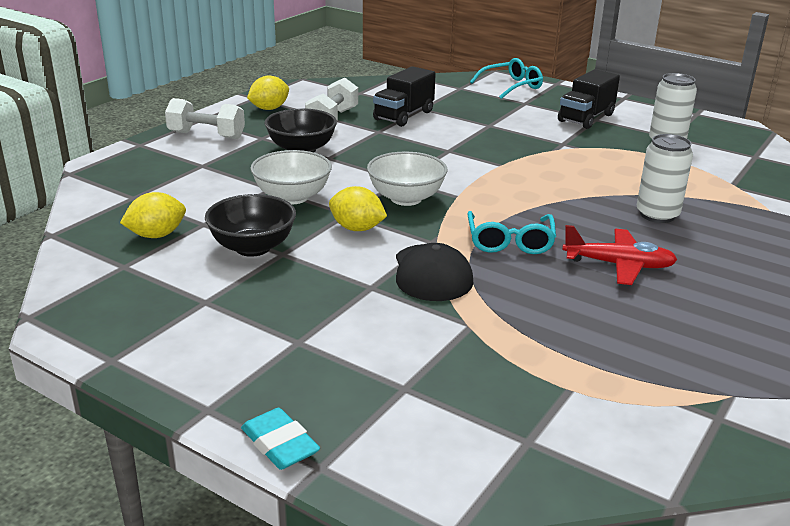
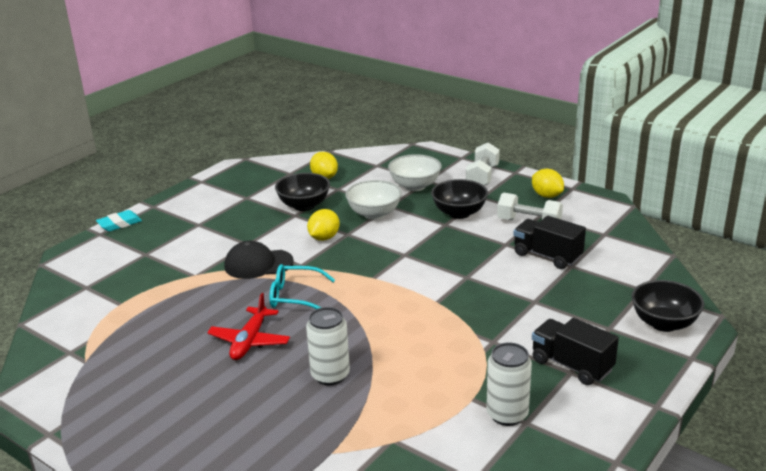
camera: 95 degrees right, 0 degrees up
(406, 198) = (370, 256): white bowl -> white bowl (415, 186)
(511, 86) = (664, 323): turquoise glasses -> black bowl

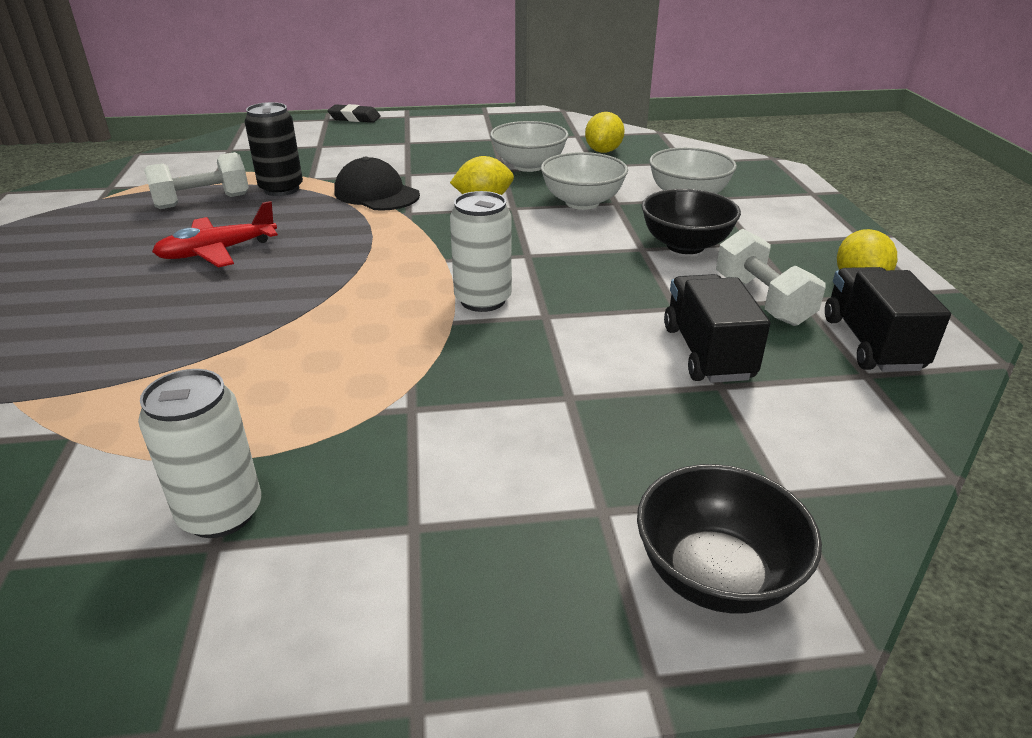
camera: 45 degrees right, 5 degrees up
(119, 224) = (354, 118): turquoise eraser -> black eraser
(194, 291) = (281, 189): none -> black can
(295, 296) = (339, 236): turquoise glasses -> none
(304, 205) = (528, 166): black bowl -> white bowl
(330, 375) = (193, 325): white can -> white can (483, 300)
(482, 177) = (799, 222): white dumbbell -> white dumbbell (203, 201)
(571, 365) = (434, 519): black truck -> black truck (871, 343)

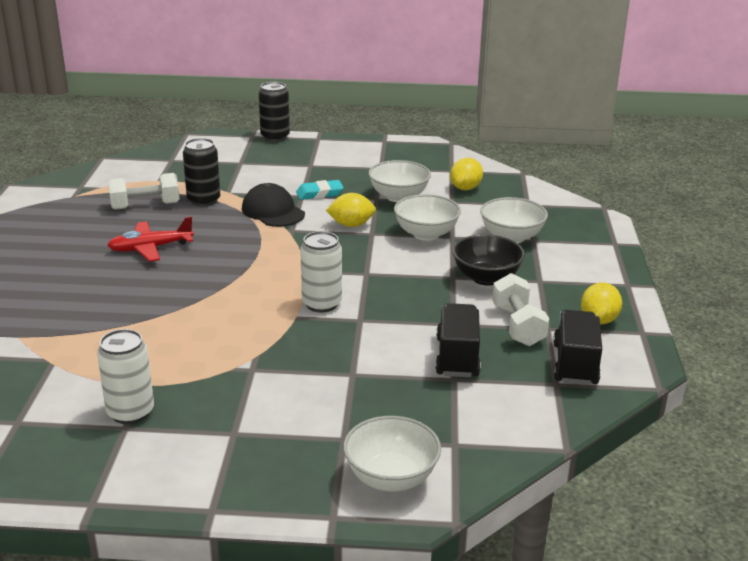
camera: 10 degrees right, 5 degrees down
(354, 118) = (275, 137): black eraser -> black can
(429, 170) = (319, 193): none -> turquoise eraser
(716, 575) = (391, 478): black bowl -> white bowl

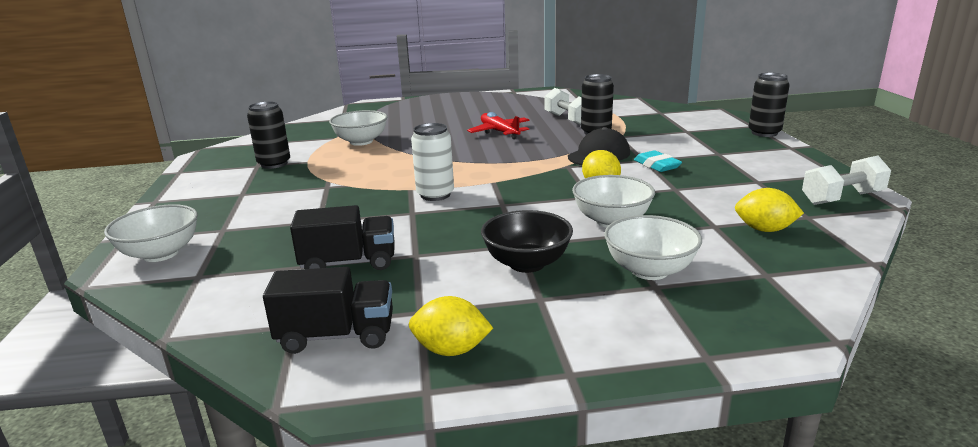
camera: 80 degrees right, 5 degrees down
(130, 412) = (274, 164): white can -> black can
(399, 197) = (692, 198): white bowl -> white bowl (361, 141)
(518, 326) = (420, 291): white dumbbell -> white dumbbell (842, 198)

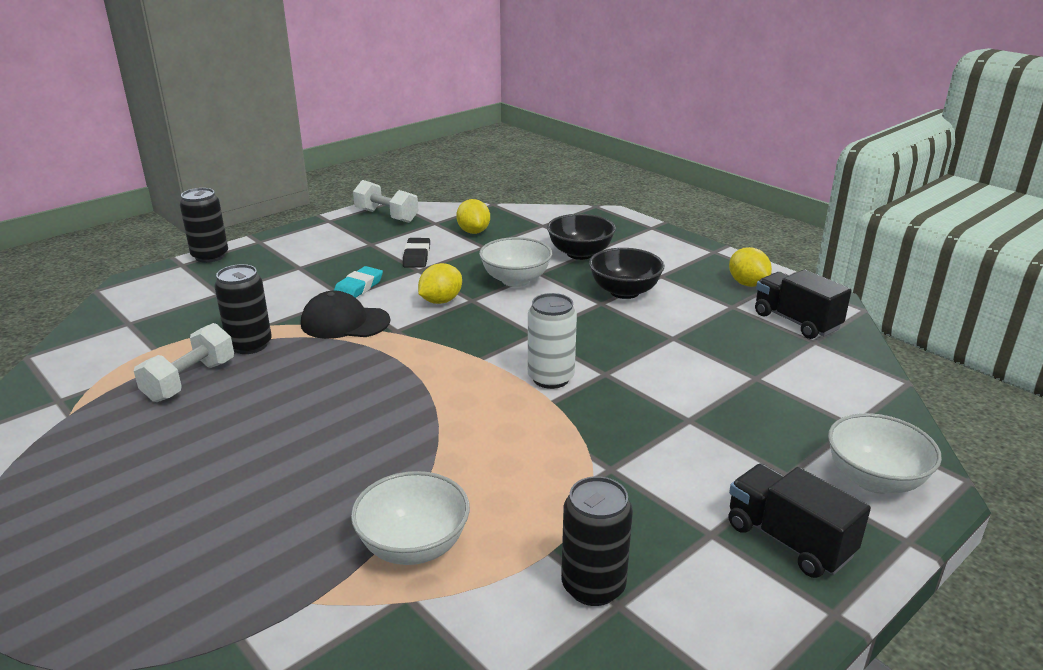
camera: 125 degrees left, 5 degrees up
(349, 263) = (725, 360): black truck -> black truck (788, 540)
(499, 132) = (283, 419): red plane -> none
(649, 270) = (580, 253): white bowl -> black bowl
(708, 193) = (417, 257): none -> black eraser

